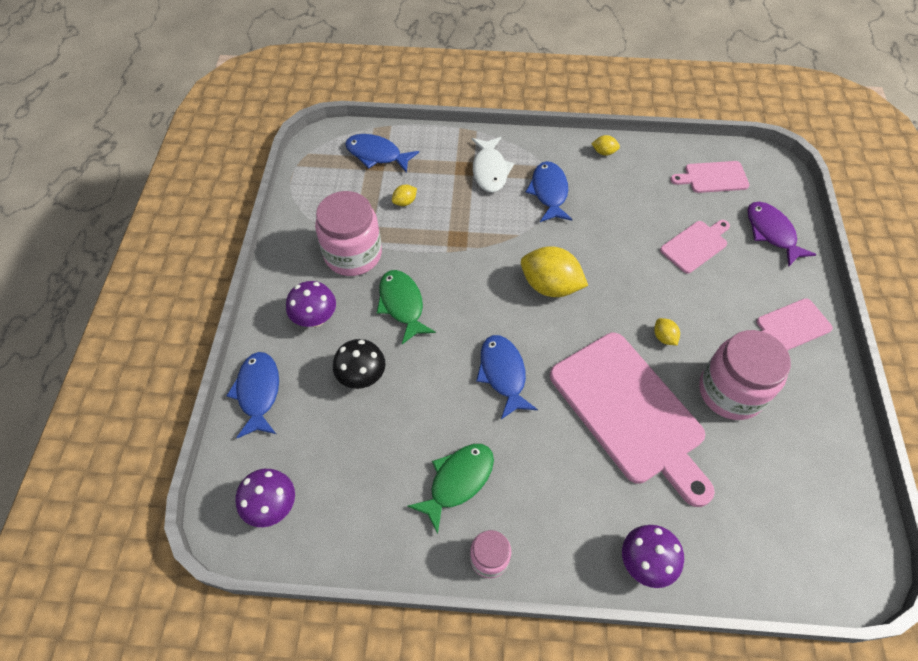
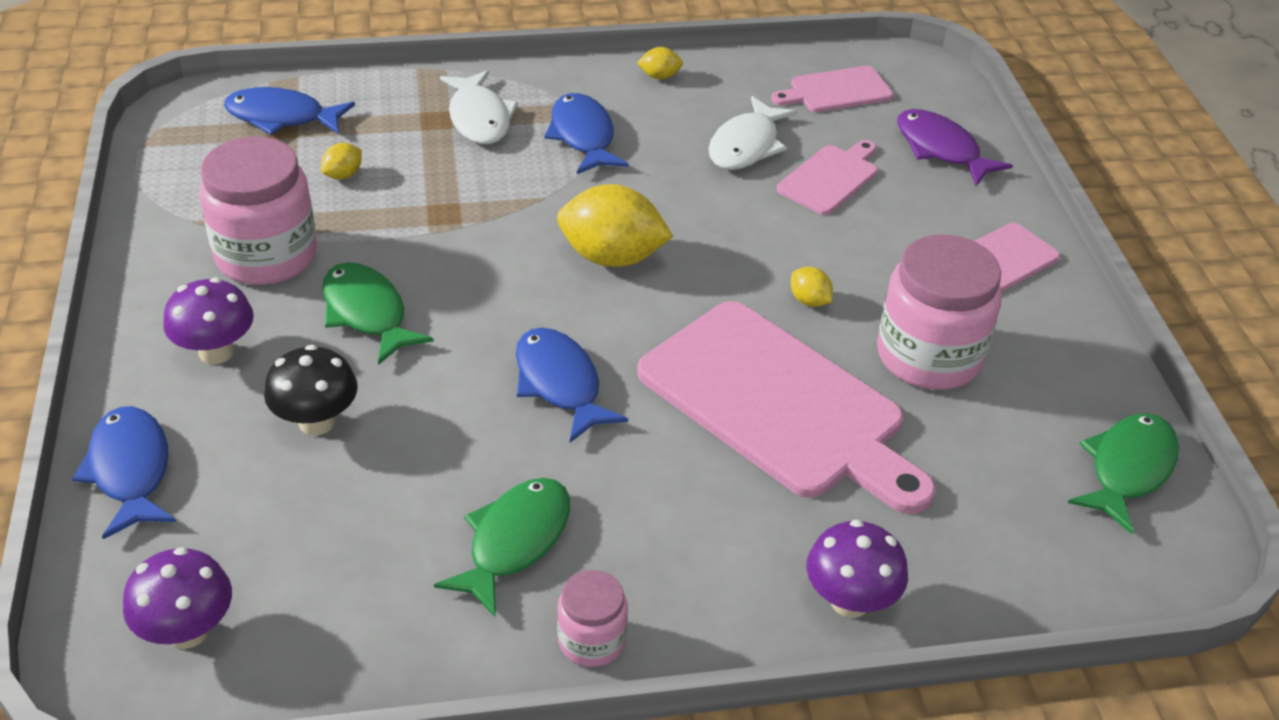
camera: 15 degrees left, 15 degrees down
(648, 213) = (746, 145): none -> white fish
(840, 500) = (1127, 469): none -> green fish

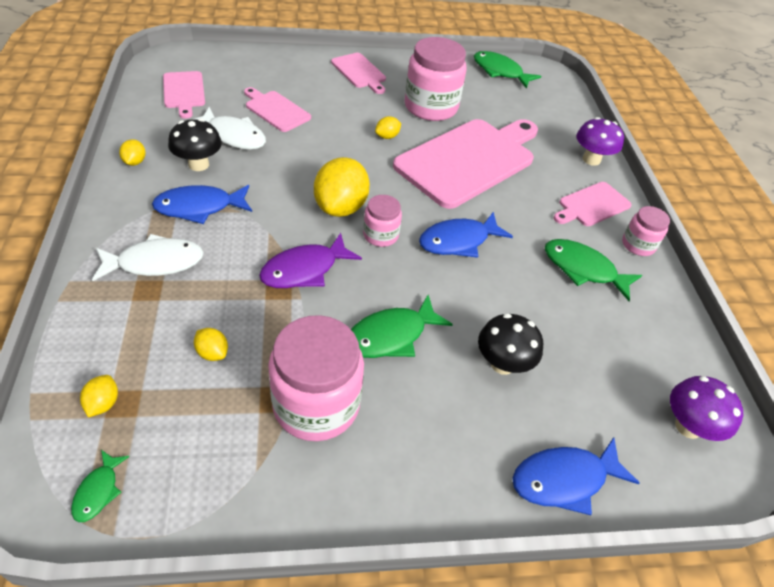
camera: 90 degrees left, 5 degrees up
(186, 131) = (98, 491): none -> green fish
(216, 352) = (434, 432): purple mushroom -> none
(282, 117) = (103, 403): blue fish -> yellow lemon
(558, 299) = (380, 235): none -> pink jar
(670, 125) = (198, 164): none -> black mushroom
(695, 580) = (592, 205): none -> pink cutting board
(941, 149) = (258, 68): purple fish -> purple fish (304, 270)

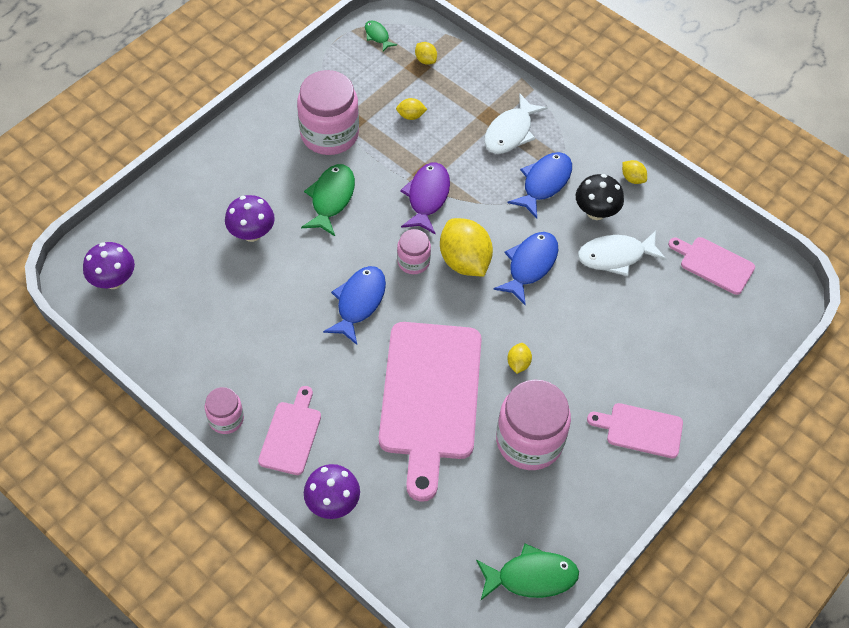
camera: 140 degrees right, 10 degrees up
(276, 110) = (629, 311): pink cutting board -> none
(502, 364) = (252, 233): black mushroom -> purple mushroom
(564, 480) = (169, 195): blue fish -> blue fish (530, 265)
(583, 269) = (252, 353): green fish -> none

